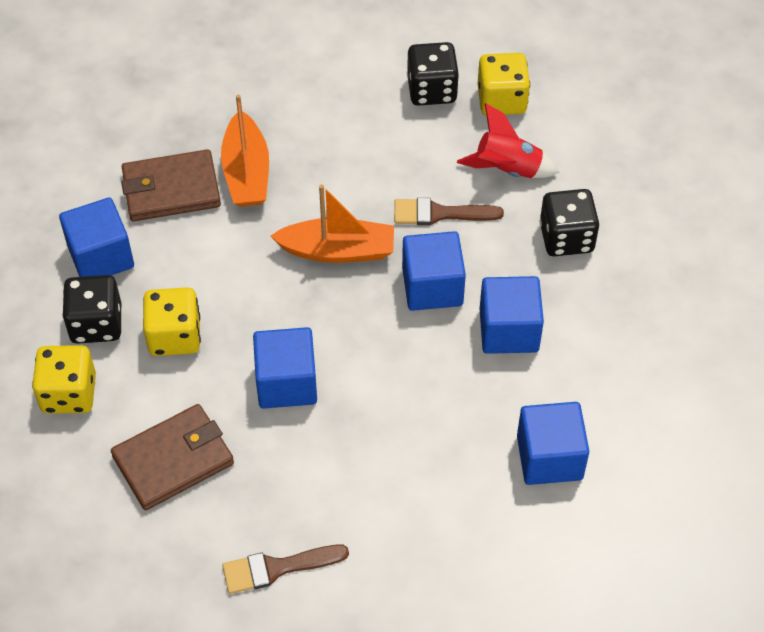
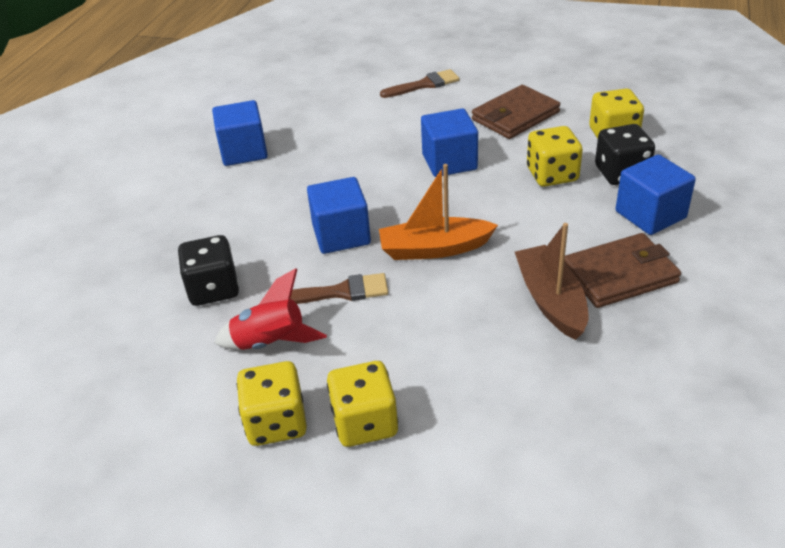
camera: 175 degrees right, 15 degrees down
(246, 172) = (551, 300): orange boat -> brown boat
(432, 90) = (365, 423): black dice -> yellow dice
(508, 330) = (272, 215): blue cube -> none

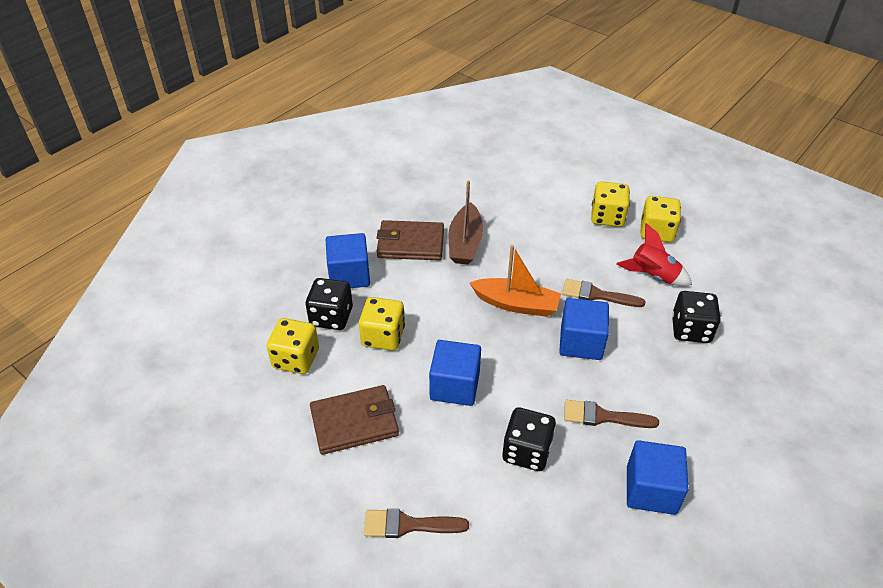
camera: 160 degrees left, 5 degrees up
(297, 183) = (603, 416): none -> brown brush
(357, 142) = (526, 451): none -> black dice

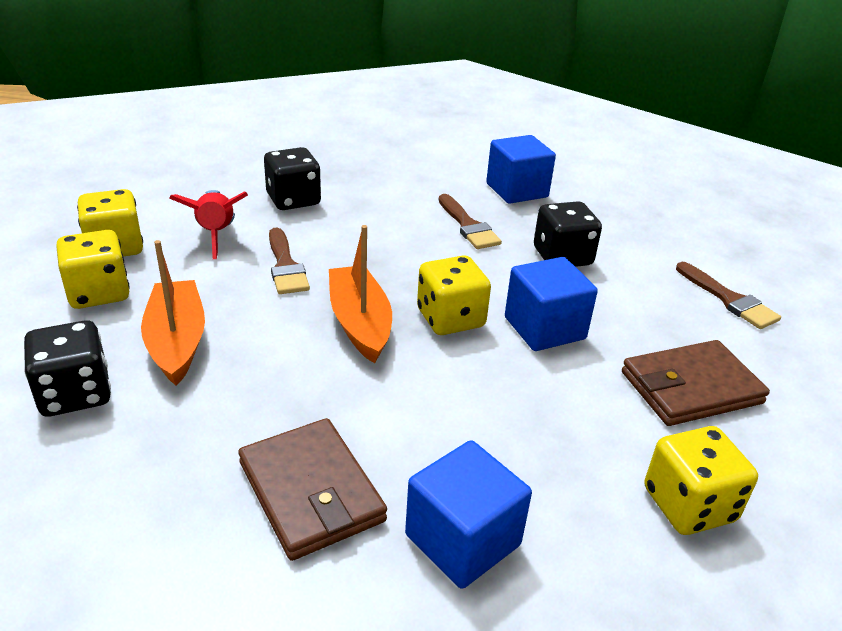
camera: 125 degrees left, 10 degrees down
(331, 317) = (573, 509): black dice -> black dice (75, 394)
(354, 422) = (690, 388): brown wallet -> brown wallet turned 60 degrees counterclockwise
(383, 336) = (543, 426): yellow dice -> yellow dice (450, 319)
(465, 243) = (260, 420): brown boat -> none
(544, 233) = (177, 341): none -> orange boat
(581, 342) = (380, 259): blue cube -> none

